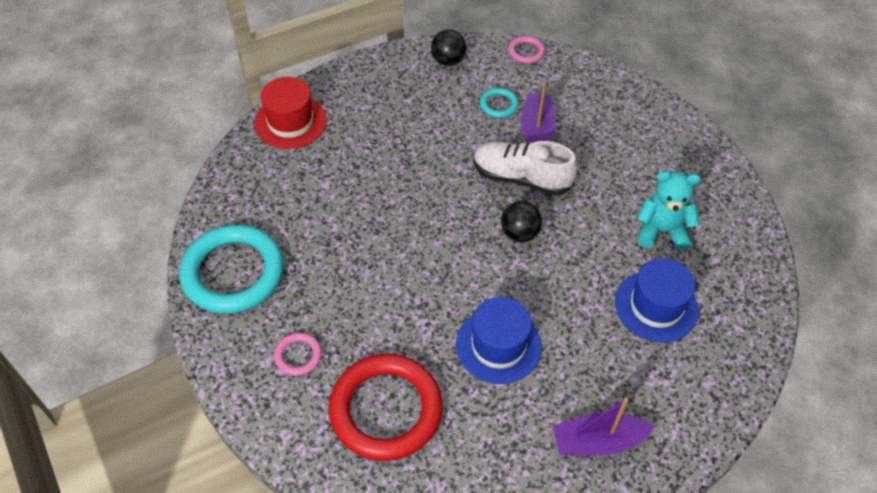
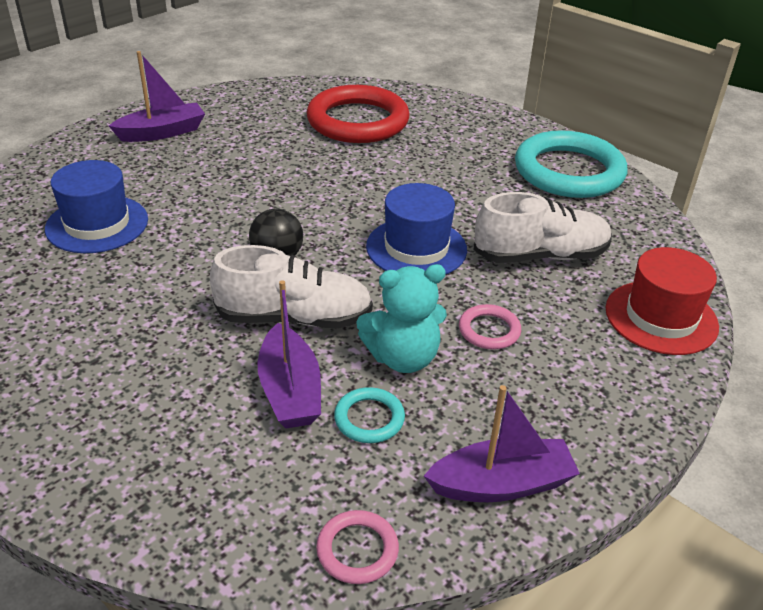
camera: 160 degrees right, 15 degrees down
(298, 356) = (456, 135): pink ring -> pink ring (489, 330)
(328, 187) = (540, 256): none -> white shoe
(448, 61) = (501, 484): black ball -> purple boat
(498, 345) = (271, 169): blue hat -> blue hat (416, 248)
(661, 231) = (81, 296): turquoise teddy bear -> turquoise teddy bear (403, 358)

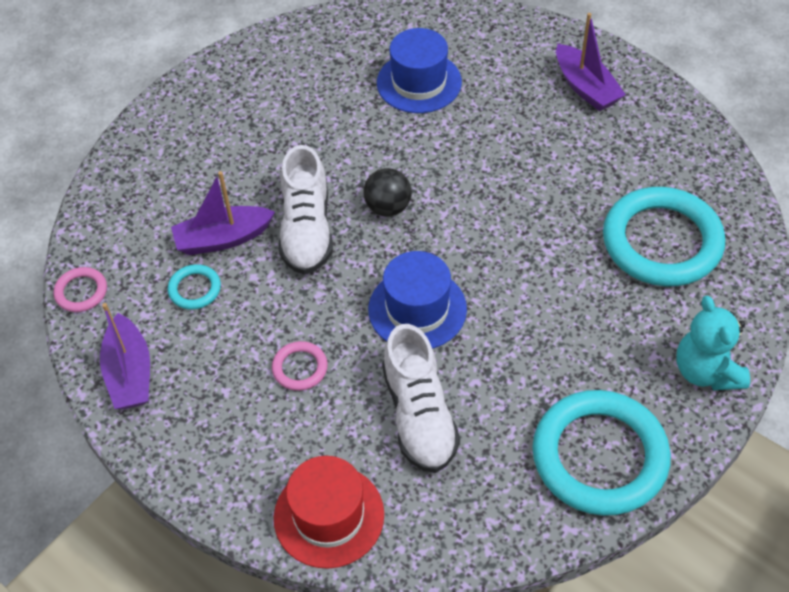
camera: 90 degrees right, 15 degrees up
(358, 121) = (662, 242): red ring -> turquoise ring
(403, 358) = (262, 306): turquoise teddy bear -> turquoise teddy bear (706, 371)

